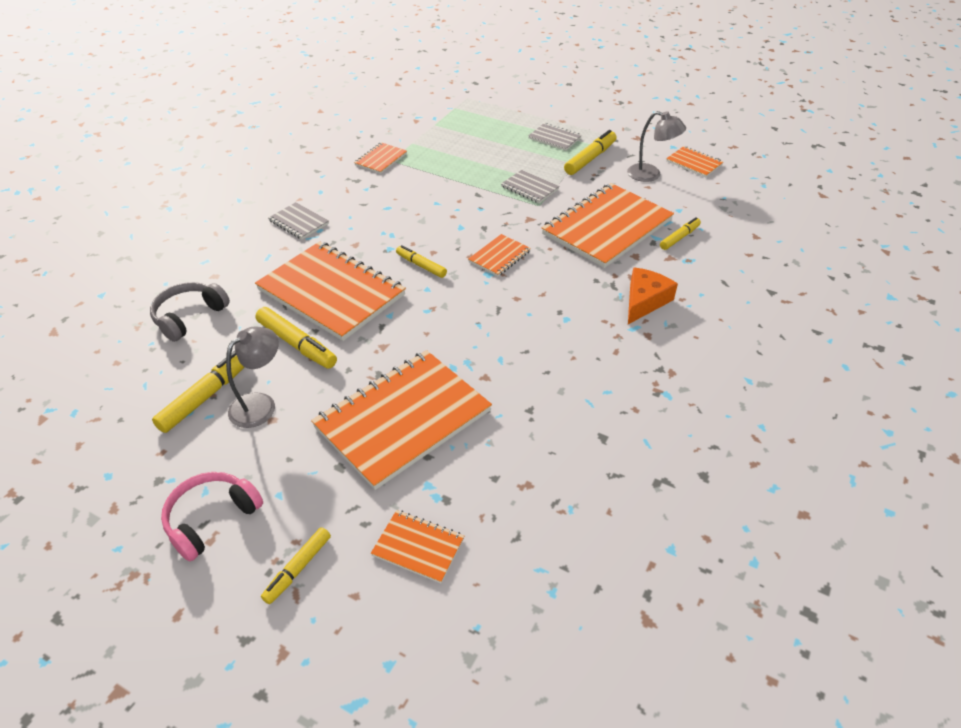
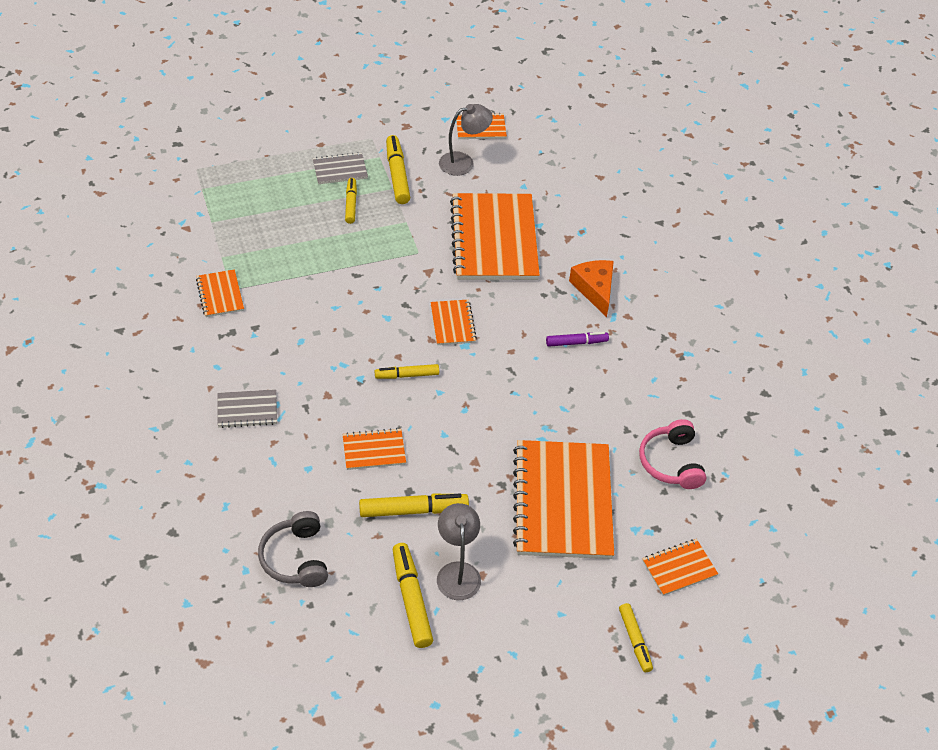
camera: 50 degrees left, 5 degrees up
(211, 519) = (544, 664): pink headphones -> pink headphones (671, 462)
(331, 292) = (374, 450): orange notebook -> orange notebook, size x0.46
(529, 188) = (389, 239): grey notebook -> none
(576, 325) = (576, 343): none -> purple marker
(679, 238) = (553, 214): yellow marker -> yellow marker (351, 204)

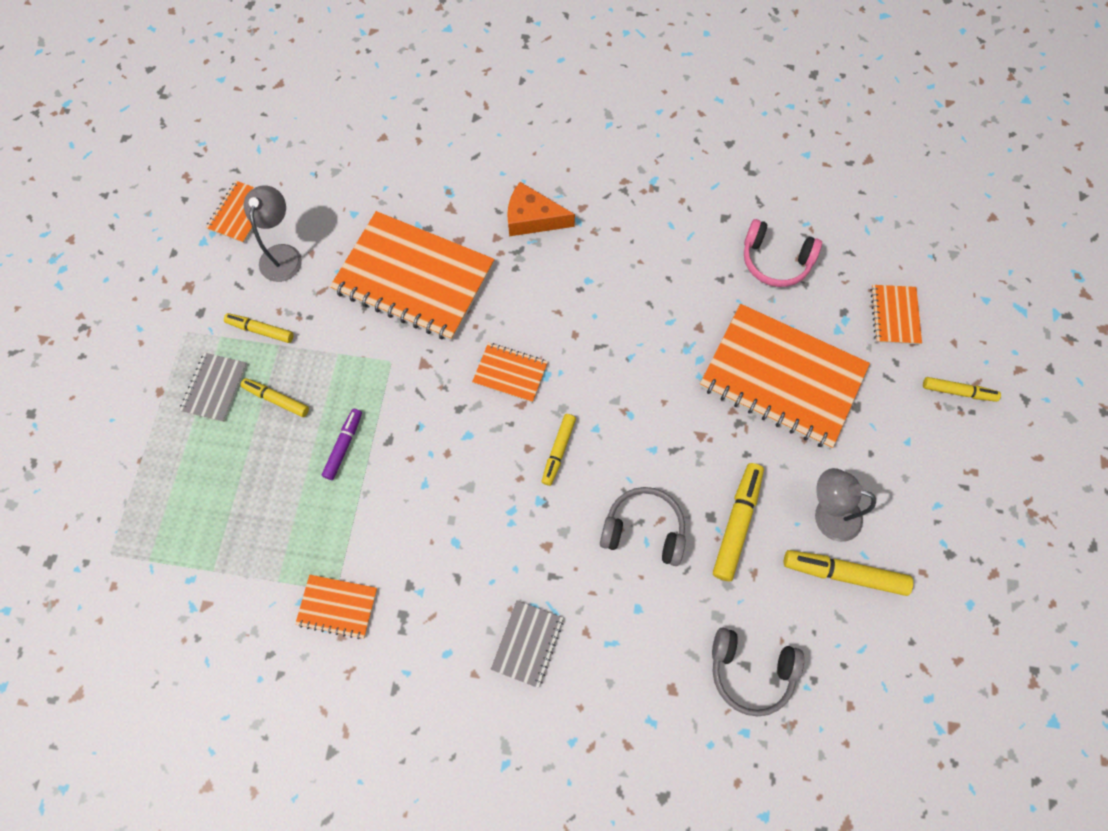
camera: 60 degrees left, 20 degrees up
(374, 450) = (644, 529): orange notebook -> grey headphones
(397, 175) = (260, 330): yellow marker -> yellow marker, size x0.64
(576, 343) = (593, 269): purple marker -> purple marker (344, 446)

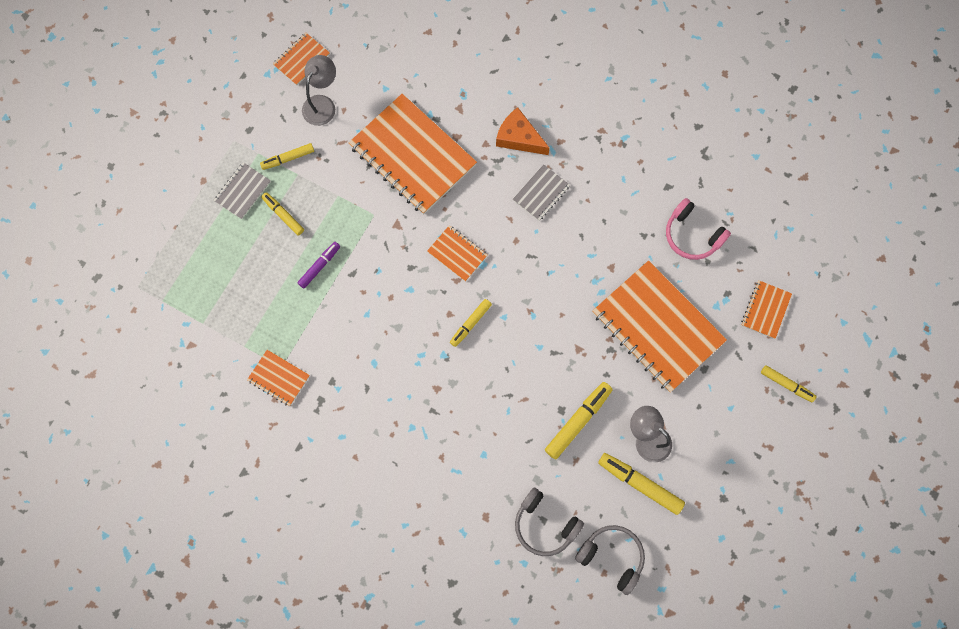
camera: 20 degrees right, 5 degrees up
(260, 330) = (288, 158): yellow marker -> yellow marker turned 60 degrees counterclockwise
(527, 643) = (398, 450): grey notebook -> grey notebook (541, 193)
(644, 529) = (510, 401): grey headphones -> grey headphones (612, 557)

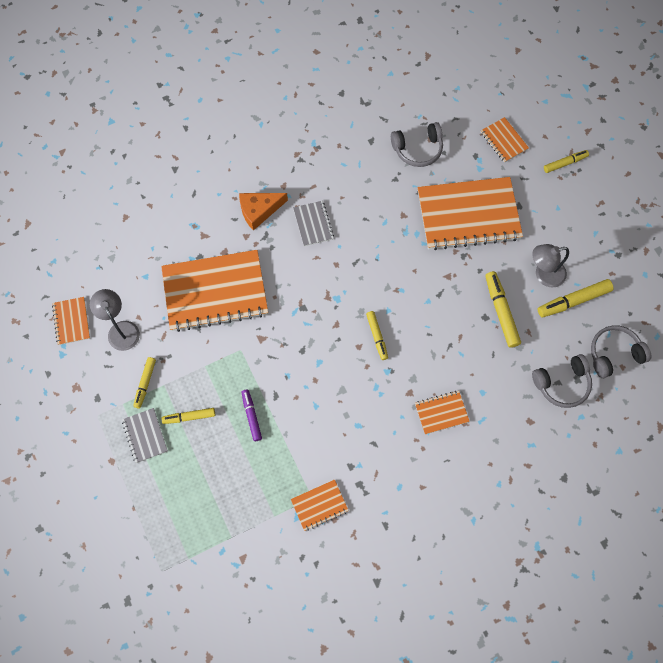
camera: 55 degrees left, 5 degrees down
(457, 254) = (316, 311): orange notebook -> orange notebook (441, 413)
(692, 235) = (418, 149): pink headphones -> grey headphones

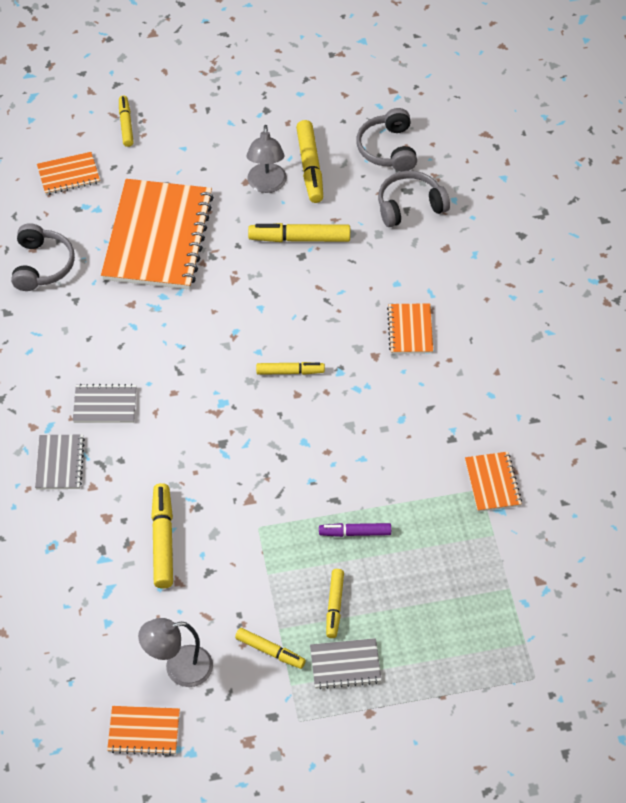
camera: 75 degrees left, 15 degrees down
(215, 292) = (163, 540): orange notebook -> yellow marker
(259, 211) = (60, 463): orange cheese -> grey notebook
(562, 384) = (409, 206): grey headphones -> grey headphones turned 105 degrees counterclockwise

